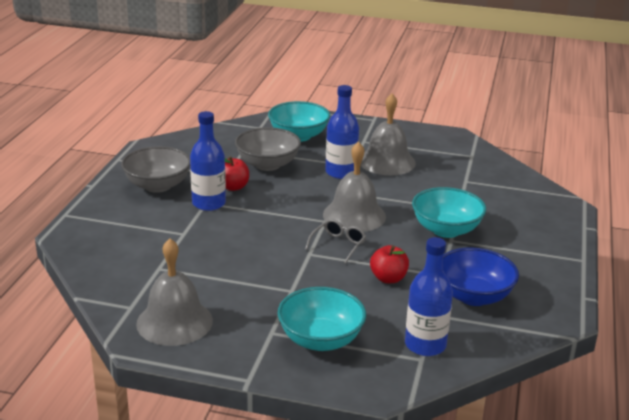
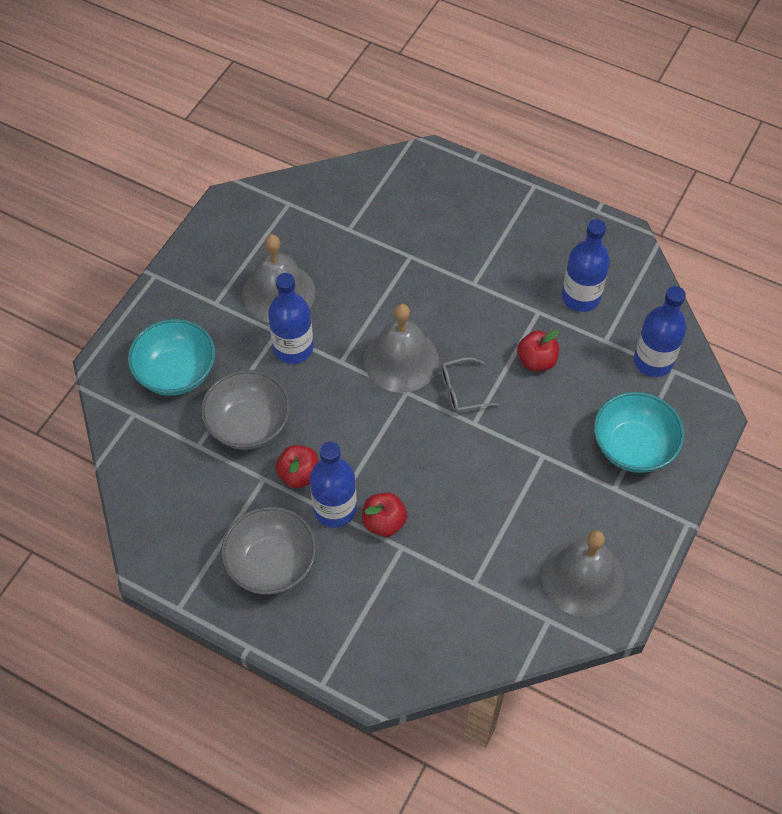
camera: 75 degrees left, 30 degrees up
(203, 224) = (384, 522): none -> red apple
(338, 245) = (461, 391): grey glasses -> grey glasses turned 60 degrees counterclockwise
(446, 230) = (452, 281): turquoise bowl -> none
(473, 296) = (580, 297): blue bowl -> blue bottle

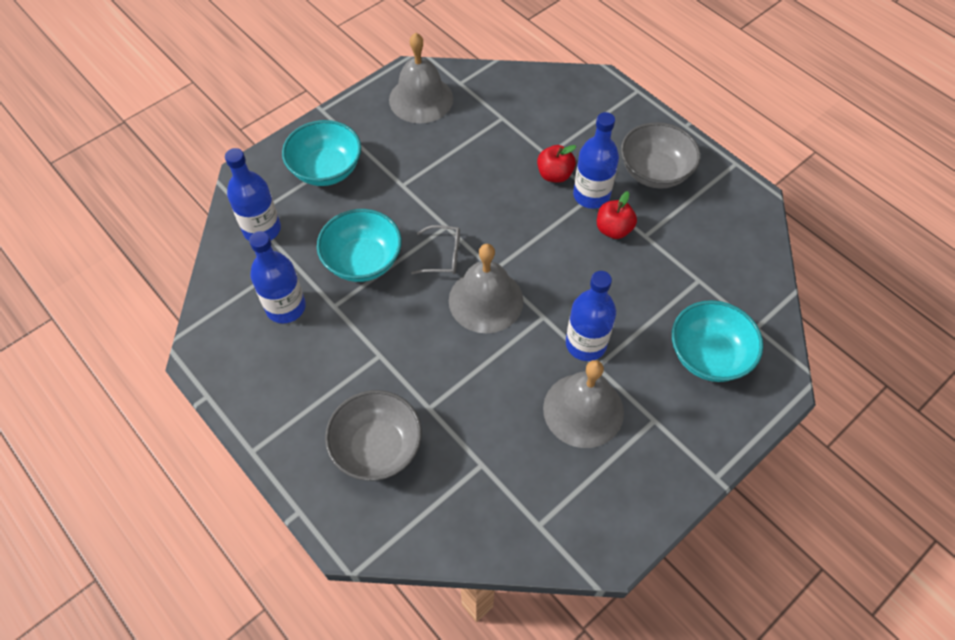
camera: 160 degrees left, 0 degrees up
(249, 425) = (647, 284): grey bowl -> grey bowl (377, 447)
(536, 361) = (363, 261): red apple -> turquoise bowl

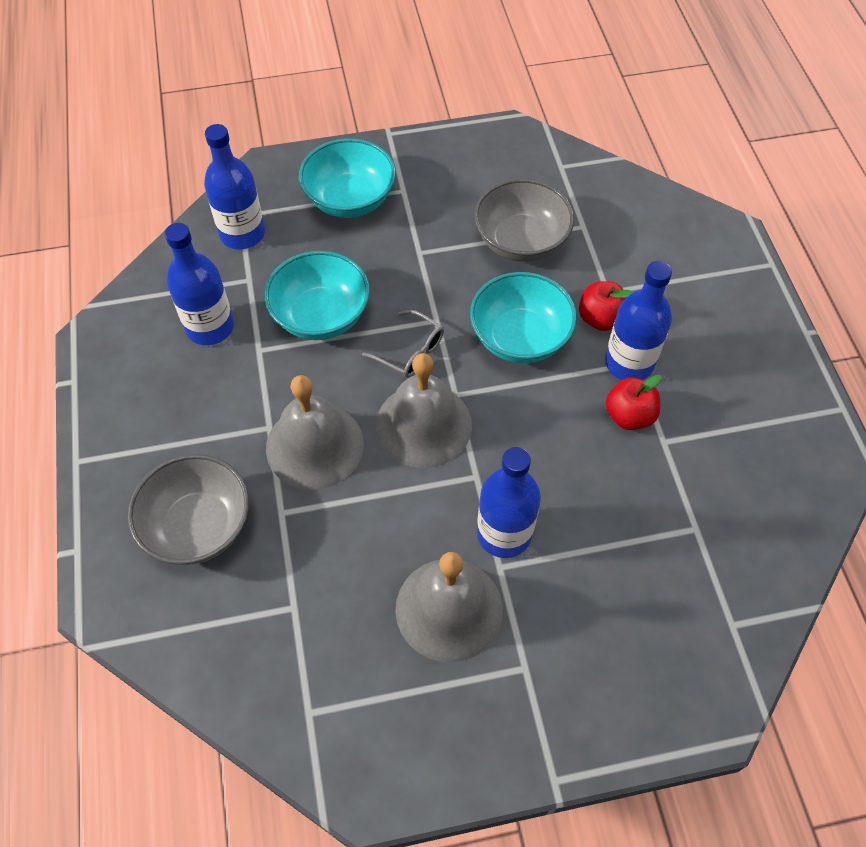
camera: 30 degrees right, 0 degrees up
(421, 99) = (504, 166): grey bell -> grey bell (314, 445)
(654, 172) = (728, 371): grey bowl -> grey bowl (521, 241)
(708, 355) = (646, 627): turquoise bowl -> turquoise bowl (520, 338)

